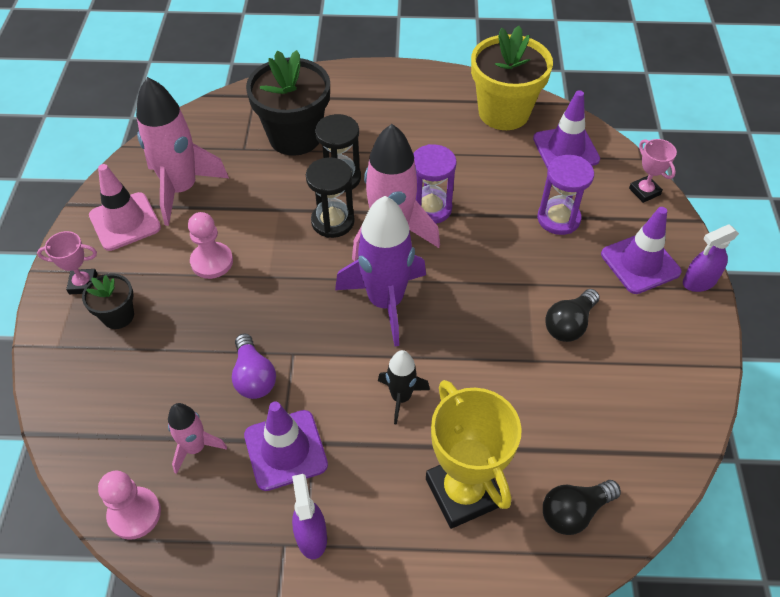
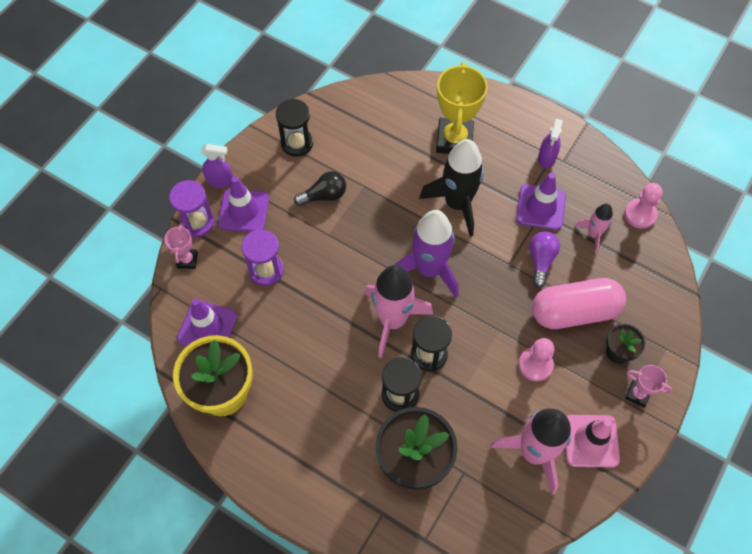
camera: 150 degrees left, 10 degrees up
(187, 336) = (574, 311): none -> pink capsule
(401, 397) = (457, 204): black rocket -> black rocket, size x1.91
(430, 208) = (350, 327): purple hourglass -> purple hourglass (197, 223)
(574, 512) = (404, 105): black light bulb -> none
(661, 373) = (297, 143): none -> black hourglass

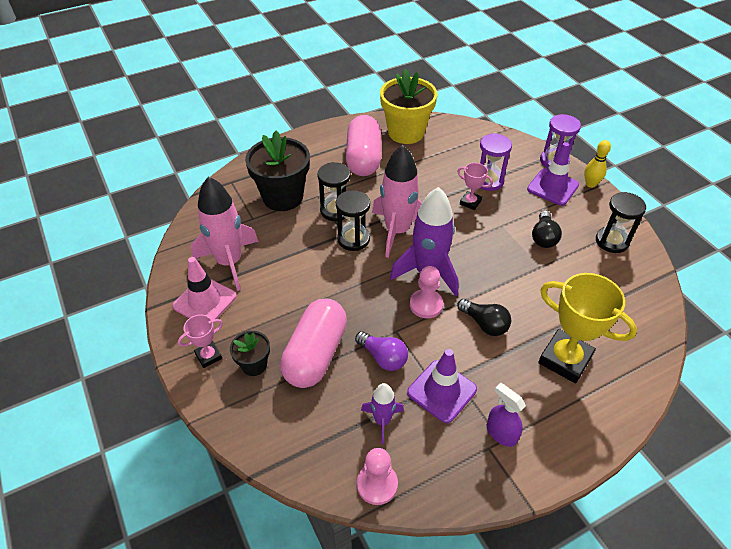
camera: 120 degrees right, 15 degrees down
(187, 260) = (522, 147): pink trophy -> pink trophy (470, 202)
(207, 327) = (460, 140): purple traffic cone -> none
(220, 180) = (590, 184): purple spray bottle -> yellow bowling pin
(298, 414) = (363, 158): none -> pink capsule
(457, 204) = (484, 324): black rocket -> black light bulb
(535, 365) = (292, 299): pink pawn -> pink pawn (426, 305)
(593, 234) = (382, 421): pink rocket -> purple rocket

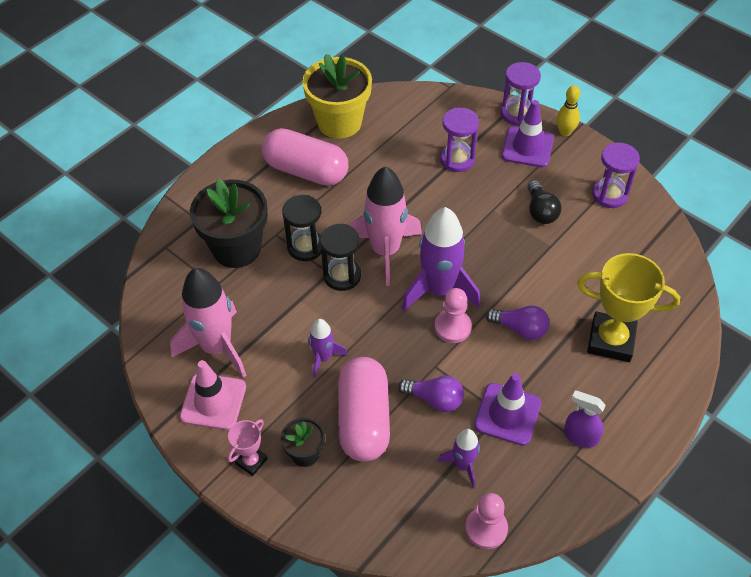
camera: 20 degrees left, 5 degrees up
(307, 295) = (323, 358): none -> purple rocket
(363, 158) = (306, 171): pink capsule -> pink capsule turned 45 degrees counterclockwise
(470, 202) = (448, 192): pink trophy -> none
(484, 324) = (520, 329): black light bulb -> purple light bulb
(611, 241) = (609, 195): black hourglass -> purple hourglass

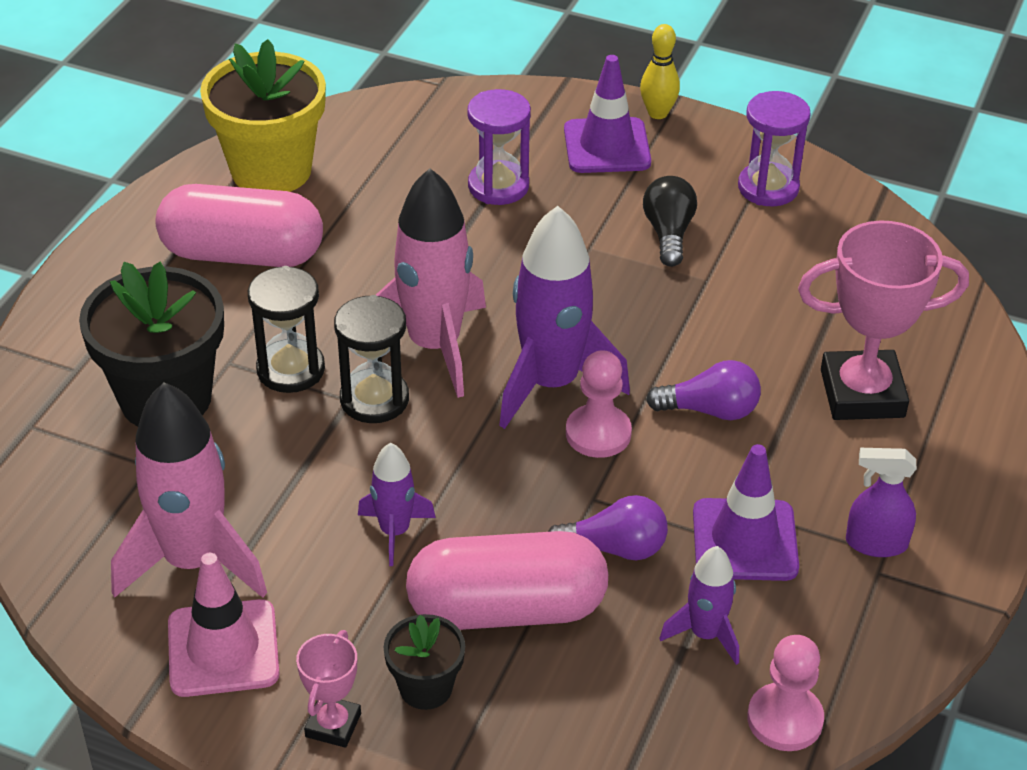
camera: 20 degrees left, 10 degrees down
(364, 419) = (507, 609): pink capsule -> pink capsule turned 75 degrees counterclockwise
(517, 113) = (568, 102): purple hourglass -> none
(540, 211) = (668, 233): black light bulb -> black light bulb turned 150 degrees counterclockwise
(611, 340) = (862, 393): yellow trophy -> pink trophy

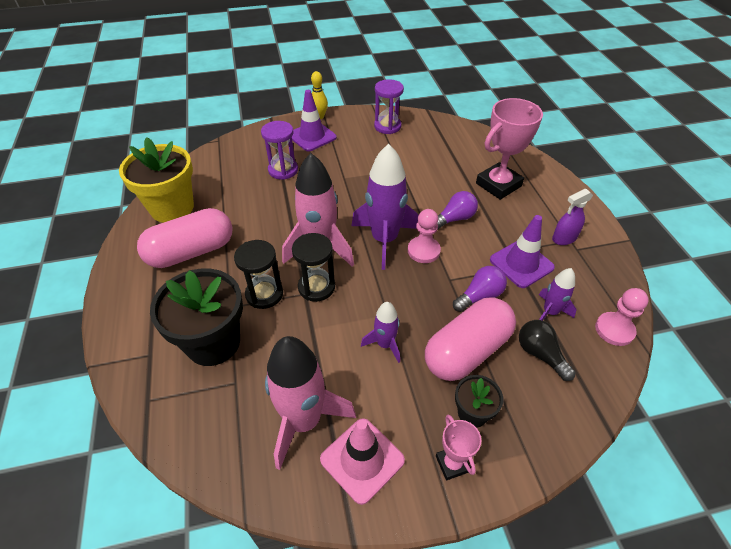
camera: 35 degrees left, 5 degrees up
(668, 233) = (369, 158): black light bulb -> black light bulb (540, 354)

